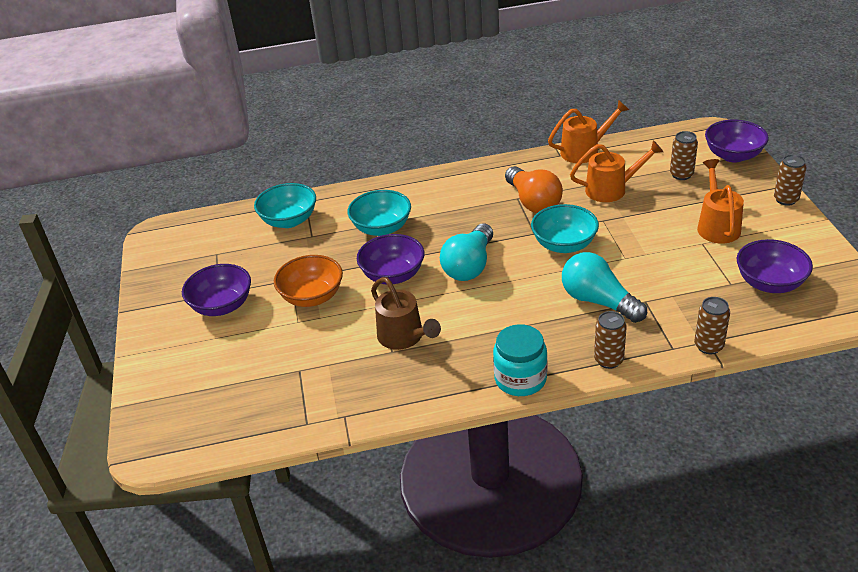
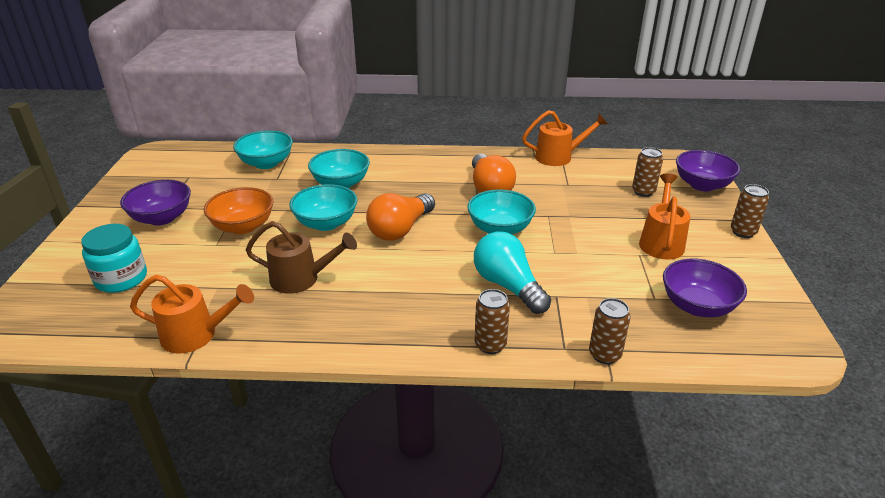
camera: 10 degrees right, 5 degrees down
(393, 275) = (326, 223): purple bowl -> turquoise bowl
(404, 337) = (302, 279): brown watering can -> brown watering can turned 60 degrees counterclockwise
(469, 266) = (400, 229): turquoise light bulb -> orange light bulb
(520, 379) = (390, 343): turquoise jar -> turquoise jar (121, 279)
(612, 189) = (570, 191): orange watering can -> orange watering can (197, 335)

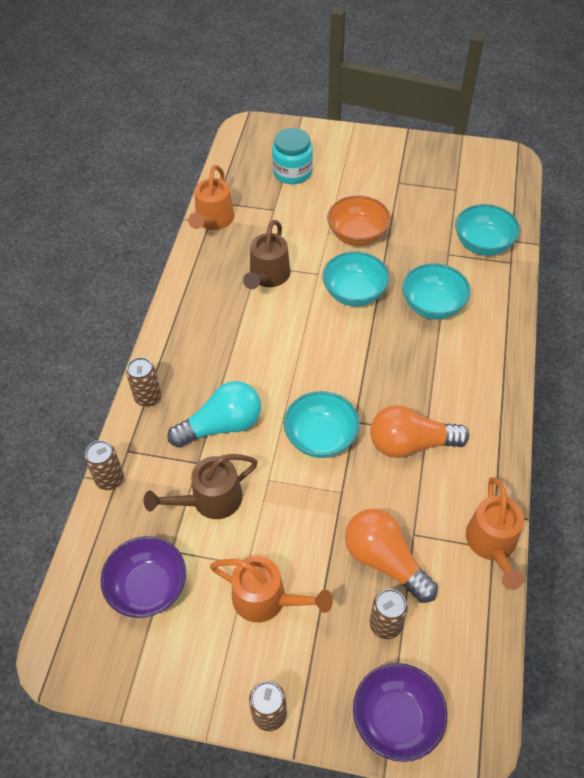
camera: 100 degrees right, 20 degrees up
(162, 218) = (379, 182): purple bowl -> none
(400, 229) = (334, 350): orange light bulb -> orange light bulb (385, 560)
(592, 282) = (209, 500): none -> brown watering can

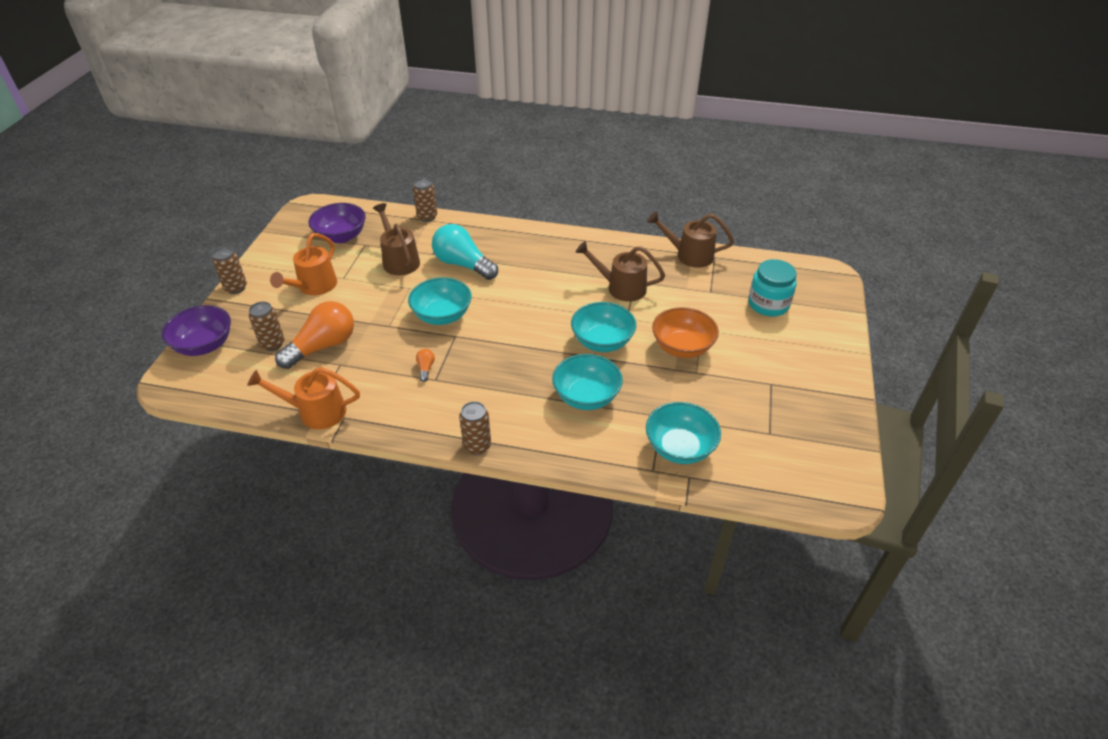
camera: 90 degrees right, 10 degrees down
(148, 397) = (494, 229): brown can -> brown can (477, 445)
(213, 221) = (688, 255): orange watering can -> brown watering can
(222, 426) = (463, 264): turquoise light bulb -> turquoise light bulb turned 150 degrees clockwise
(410, 444) = (425, 368): orange light bulb -> orange light bulb, size x0.41

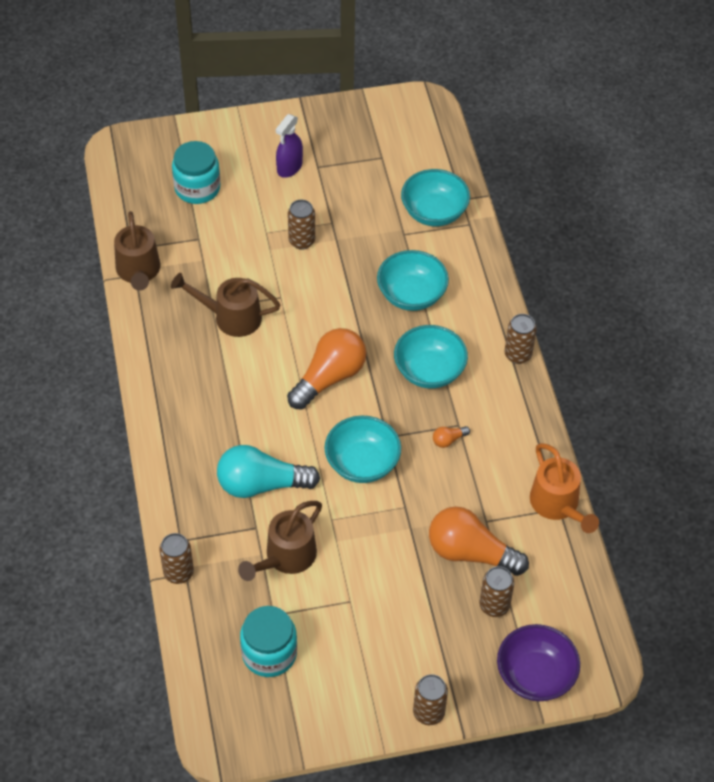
camera: 115 degrees left, 10 degrees up
(314, 287) = (382, 623): orange watering can -> none
(341, 236) = (269, 653): purple bowl -> turquoise jar
(463, 264) = (261, 484): turquoise light bulb -> turquoise light bulb turned 75 degrees clockwise
(530, 322) = (329, 377): none -> orange light bulb
(602, 342) = (327, 306): turquoise bowl -> turquoise bowl (429, 371)
(620, 287) = (230, 317): brown watering can -> brown watering can turned 105 degrees clockwise
(682, 347) = (302, 241): orange bowl -> brown can
(776, 365) = (289, 167): none -> purple spray bottle

